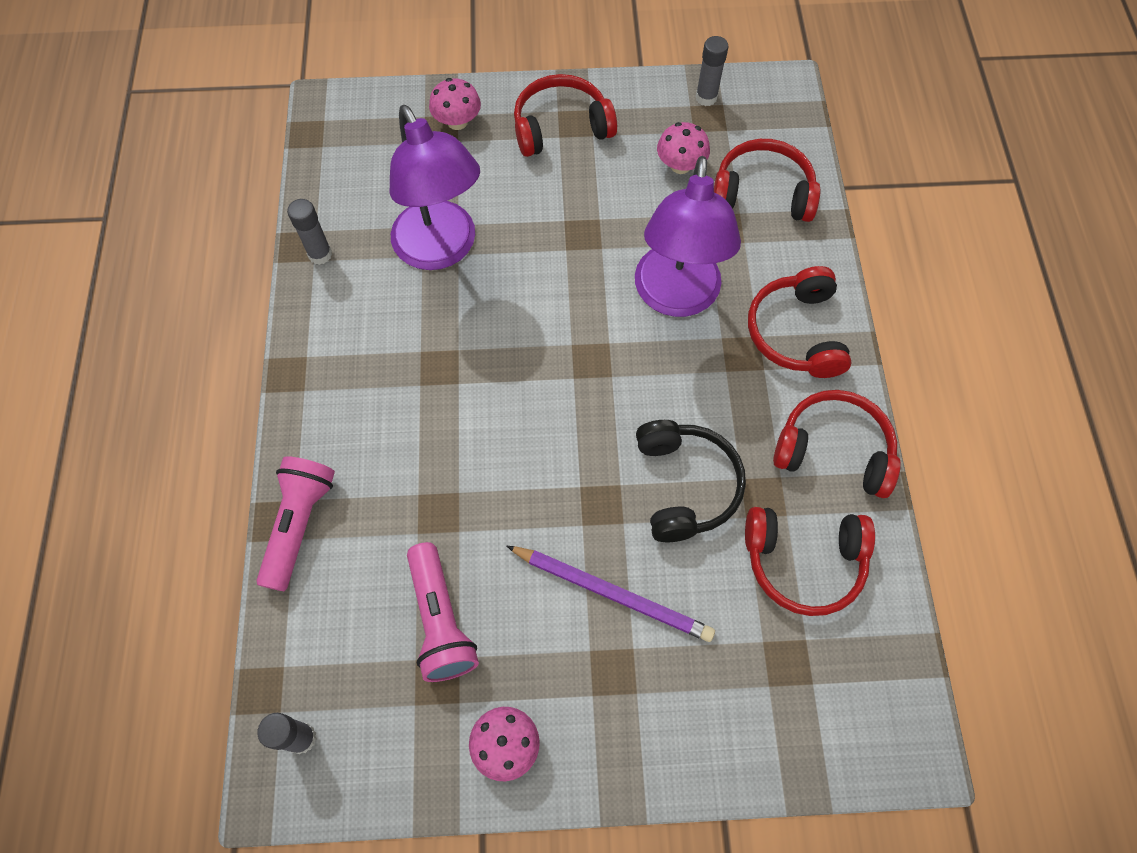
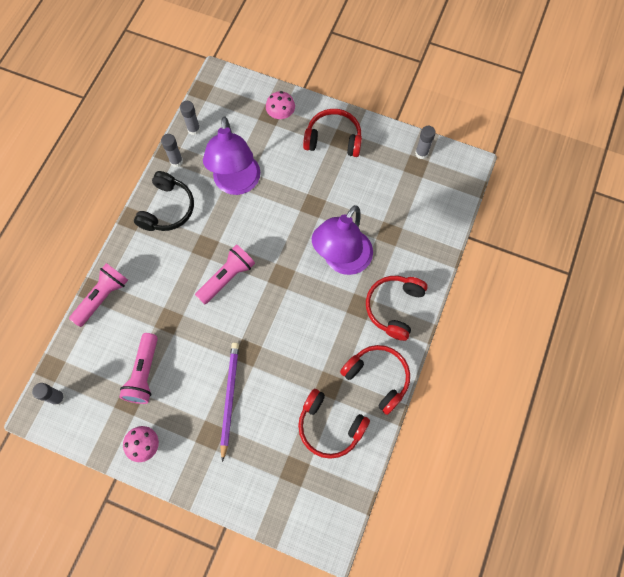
camera: 25 degrees right, 5 degrees up
(325, 196) = (194, 129): none -> grey glue stick
(503, 400) = (227, 277): none -> pink flashlight
(612, 593) = (229, 398): purple pencil -> purple pencil turned 135 degrees counterclockwise
(680, 165) = (385, 187): pink mushroom -> none
(684, 485) = (292, 361): black headphones -> black headphones (167, 208)
(762, 193) = (421, 222): red headphones -> none

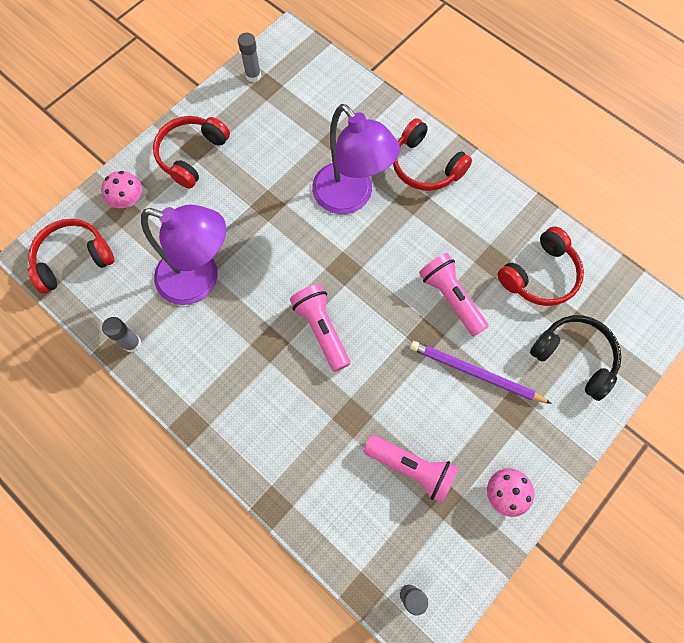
camera: 70 degrees left, 0 degrees up
(102, 297) = (288, 495): pink flashlight -> pink flashlight (451, 298)
(167, 208) = (196, 375): black headphones -> black headphones (574, 357)
(194, 129) = (96, 308): grey glue stick -> none
(377, 378) = (500, 209): red headphones -> red headphones (73, 259)

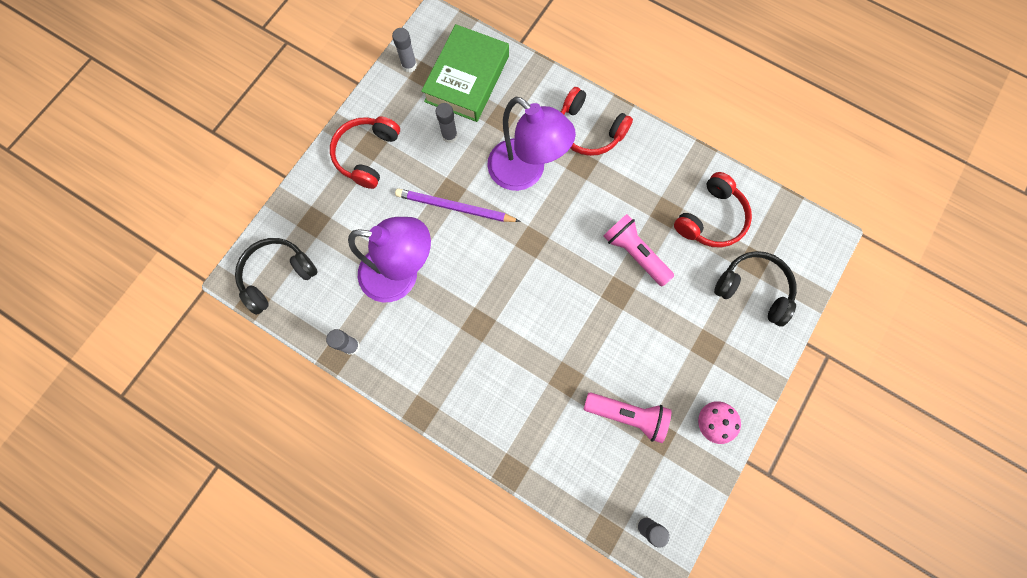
camera: 10 degrees left, 5 degrees up
(73, 259) = (277, 276): red headphones -> black headphones
(128, 200) = (316, 209): pink mushroom -> none
(279, 149) = (449, 136): none -> grey glue stick
(309, 97) = (467, 79): none -> green book
(321, 329) = (523, 303): pink flashlight -> none
(475, 373) = (668, 319): purple pencil -> purple pencil (455, 207)

